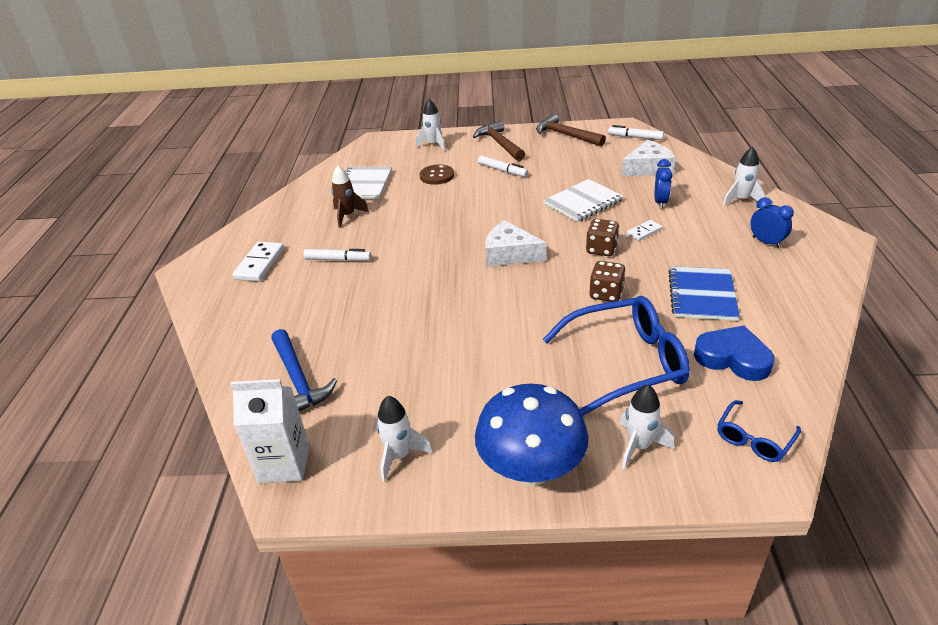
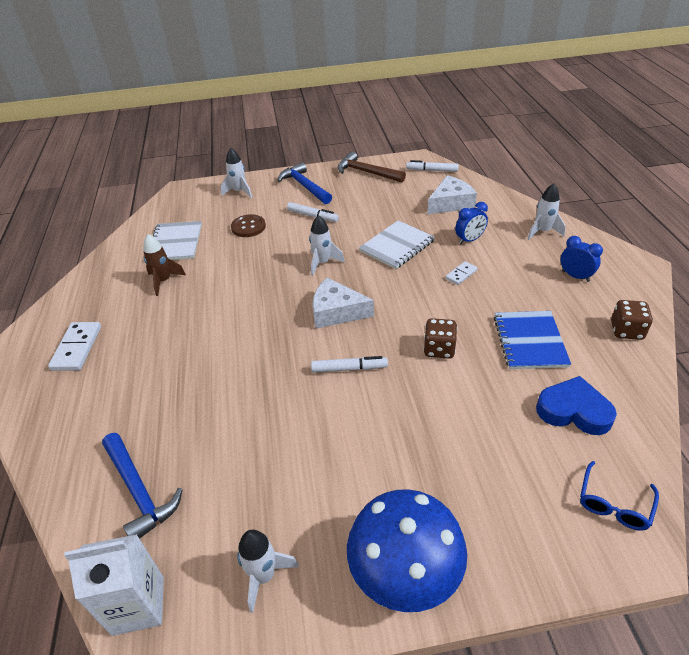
camera: 10 degrees left, 5 degrees up
(338, 259) = (161, 335): white marker -> white marker (349, 368)
(500, 144) = (304, 186): brown hammer -> blue hammer
(601, 249) = (424, 298): brown dice -> brown dice (626, 331)
(627, 362) = (475, 427): blue glasses -> none
(639, 446) = (506, 528): white rocket -> white rocket (322, 263)
(660, 202) = (469, 240): blue clock -> blue clock turned 60 degrees clockwise

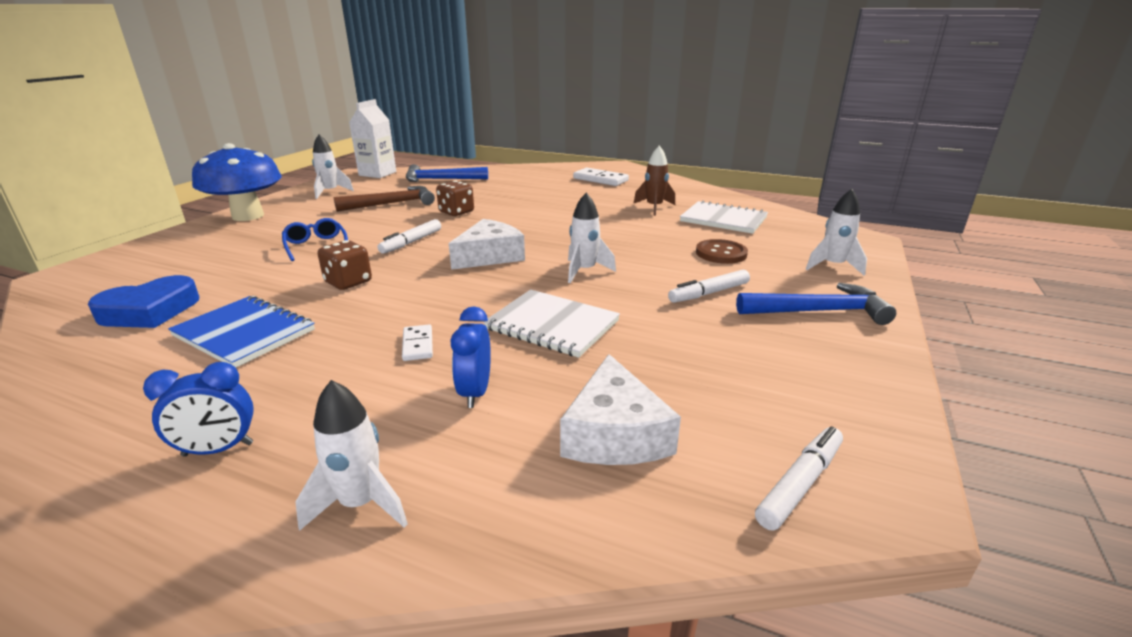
camera: 120 degrees right, 15 degrees down
(367, 172) = (842, 386): brown hammer -> brown hammer (392, 204)
(397, 246) = (552, 325): white notebook -> white notebook turned 45 degrees counterclockwise
(614, 504) = (86, 284): blue glasses -> blue glasses (316, 245)
(626, 331) = (80, 416): brown dice -> brown dice (456, 212)

